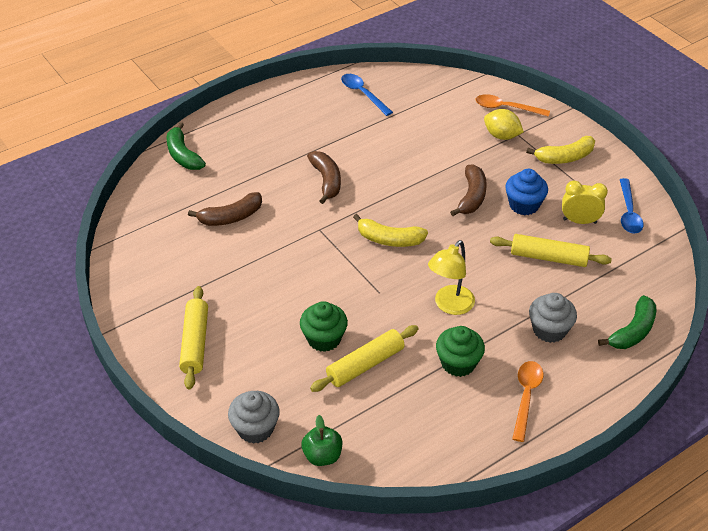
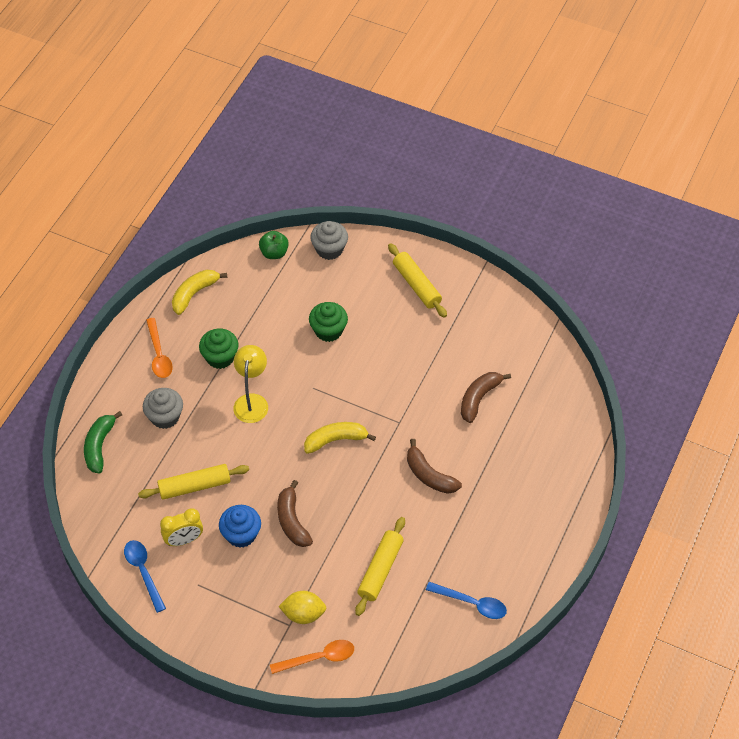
camera: 150 degrees right, 10 degrees up
(183, 155) = (573, 441): green banana -> none
(365, 365) = (286, 325): yellow rolling pin -> yellow rolling pin (380, 570)
(565, 157) = (229, 615): yellow banana -> yellow banana (194, 294)

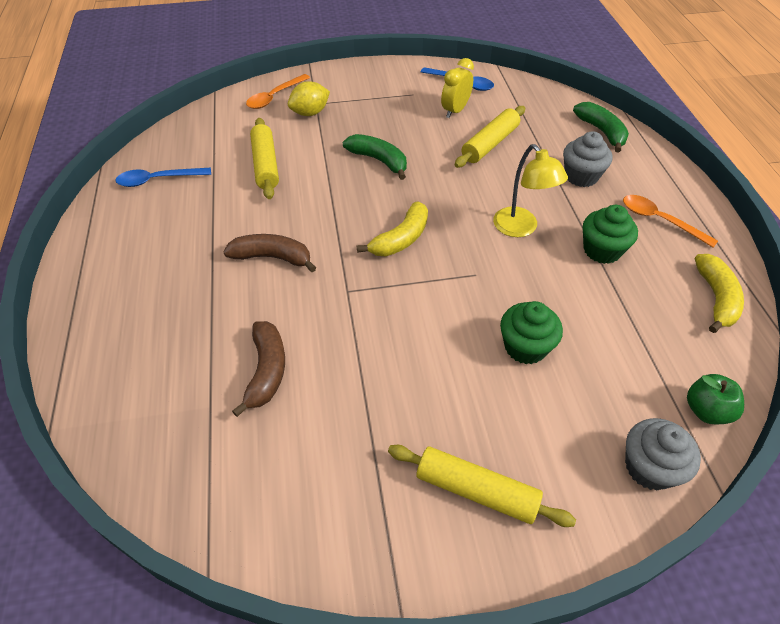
camera: 145 degrees right, 5 degrees down
(241, 534) = (413, 133): blue cupcake -> none
(292, 521) = (379, 160): brown banana -> green banana

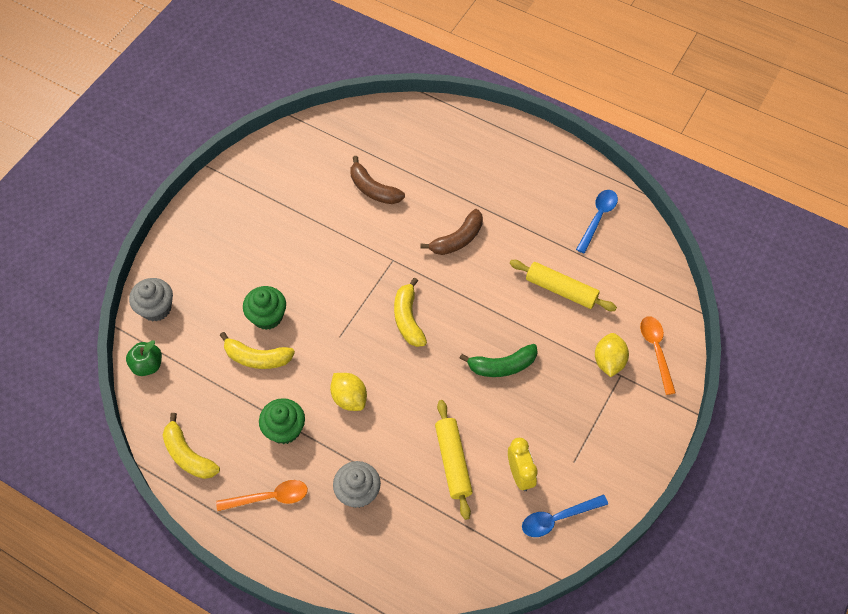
camera: 130 degrees right, 10 degrees up
(476, 491) = (223, 229): yellow rolling pin -> none
(521, 228) = (349, 398): yellow lamp -> yellow lemon
(573, 320) = (257, 358): none -> yellow banana
(601, 131) = (390, 568): green banana -> none

